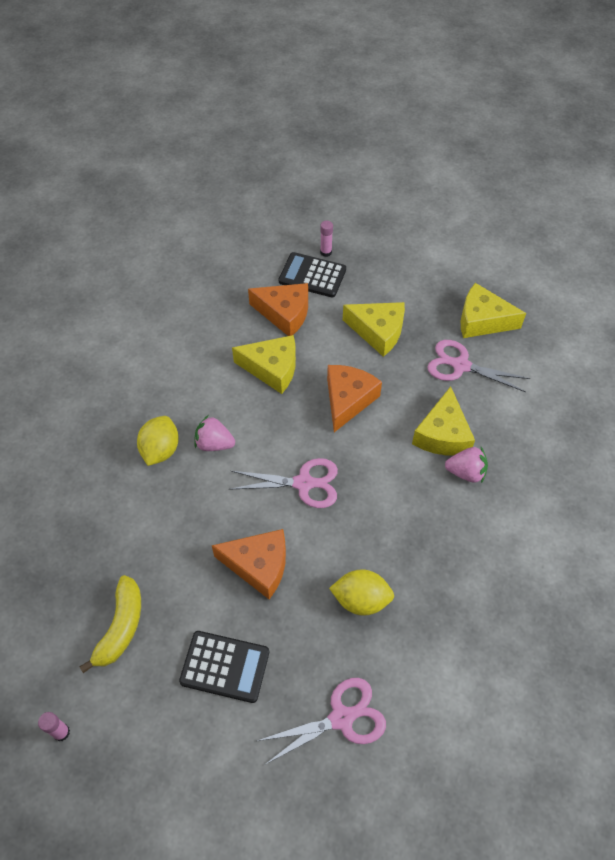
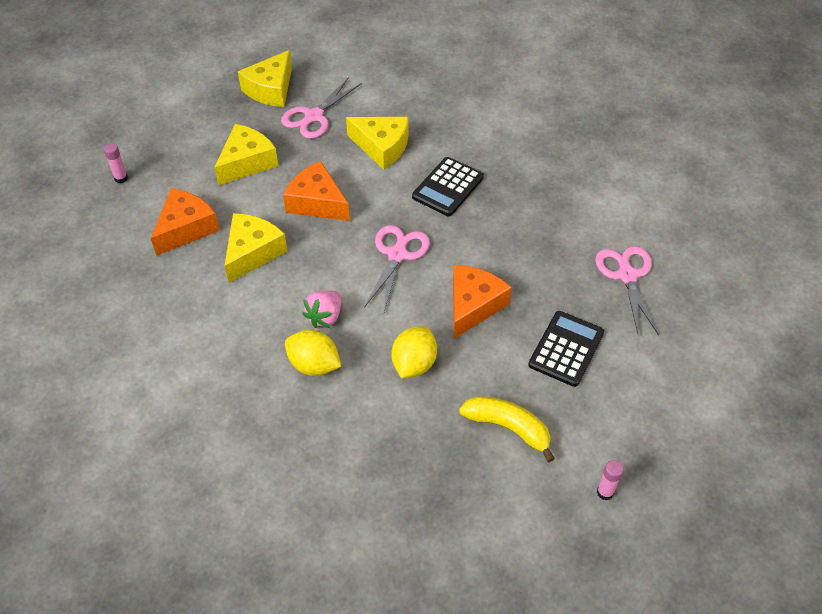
camera: 75 degrees left, 5 degrees down
(312, 275) = (146, 195): black calculator -> black calculator (447, 187)
(361, 600) = (526, 239): yellow lemon -> yellow lemon (414, 364)
(466, 472) = (426, 142): pink strawberry -> none

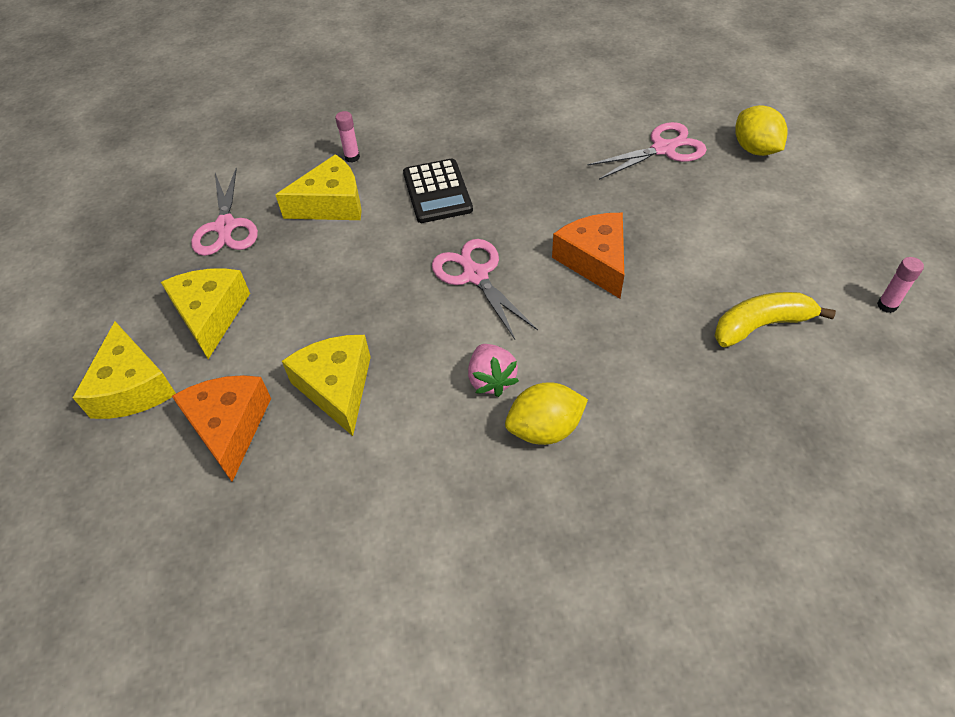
camera: 45 degrees left, 0 degrees up
(121, 178) = (74, 445): pink glue stick -> pink glue stick (352, 157)
(270, 89) = (143, 236): yellow cheese -> yellow cheese (132, 387)
(317, 202) = (337, 293): orange cheese -> none
(414, 364) = (622, 347): yellow lemon -> yellow lemon (755, 149)
(566, 349) = (706, 232): black calculator -> none
(627, 276) = (663, 149): pink scissors -> pink scissors turned 120 degrees clockwise

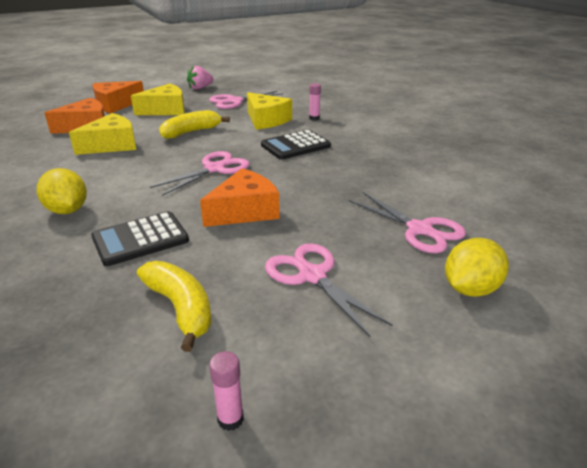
camera: 70 degrees right, 20 degrees down
(132, 387) = (116, 105): yellow cheese -> orange cheese
(333, 289) = (191, 132): none -> yellow banana
(491, 380) = (115, 187): pink strawberry -> pink strawberry (200, 88)
(634, 353) = (140, 239): none -> black calculator
(724, 232) = (312, 276): none -> pink scissors

